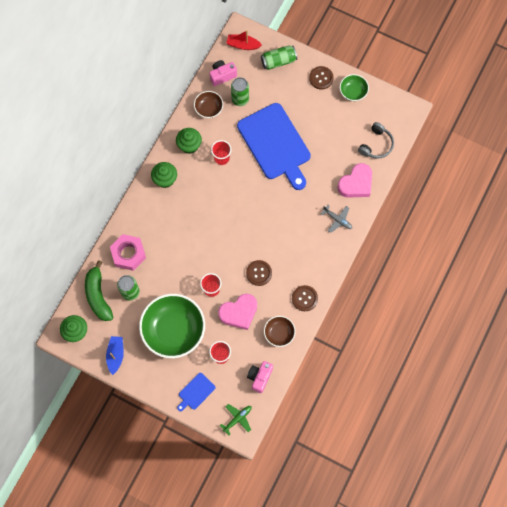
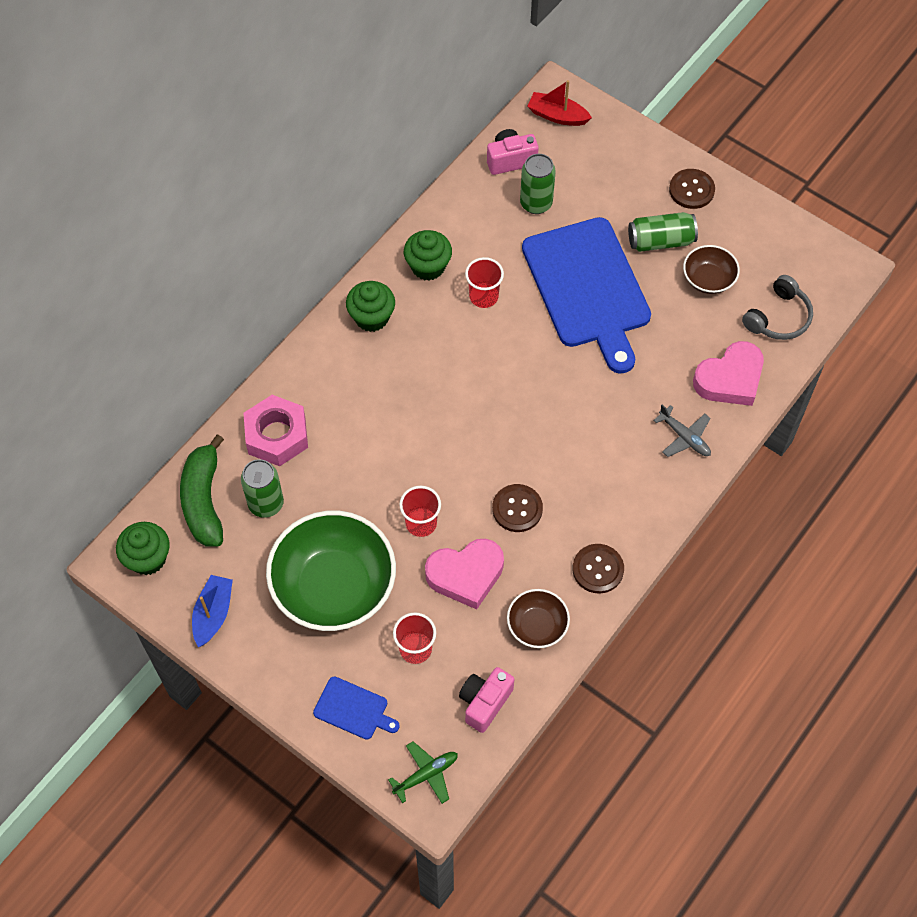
camera: 10 degrees right, 10 degrees down
(195, 392) = (353, 709): blue cutting board -> blue cutting board turned 120 degrees counterclockwise
(209, 108) = (475, 210): brown bowl -> brown bowl (708, 279)
(278, 61) = (617, 151): green can -> green can (660, 241)
(353, 92) = (747, 221): green bowl -> none

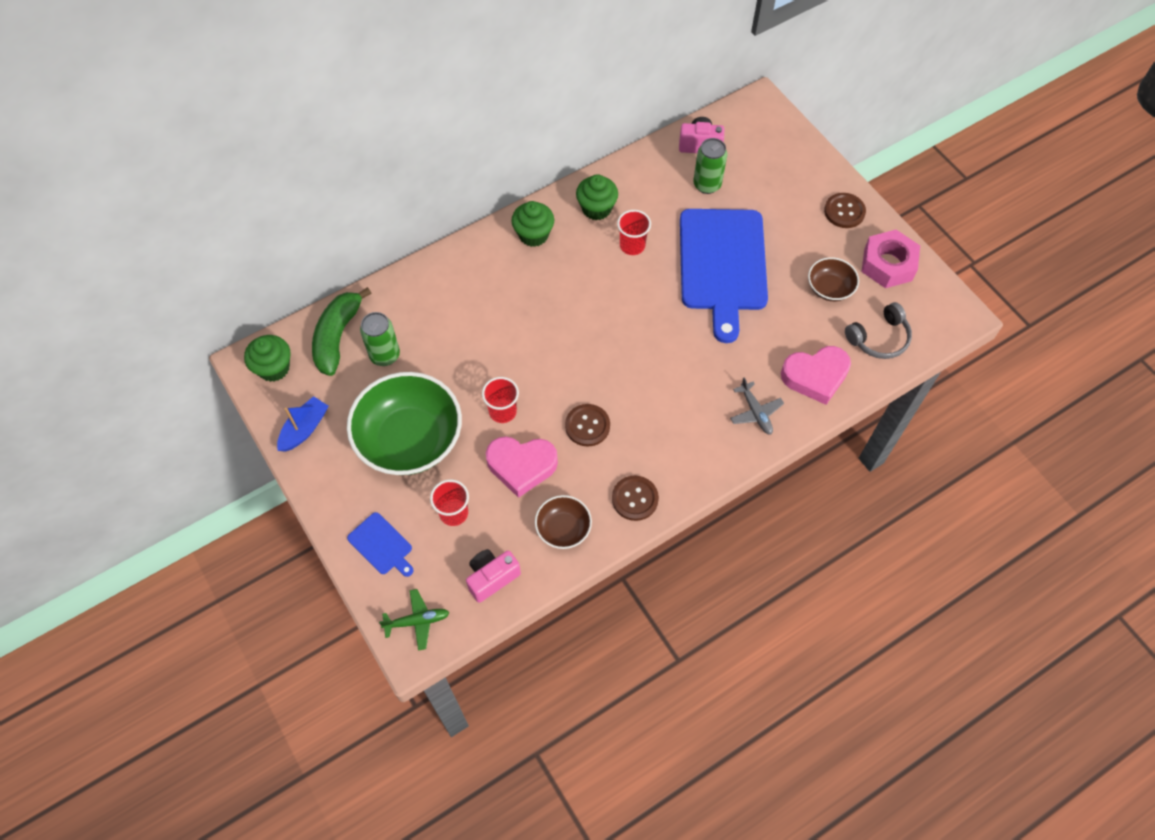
camera: 20 degrees right, 0 degrees up
(277, 435) = (417, 304): pink nut -> pink nut (888, 264)
(557, 116) = (753, 121): red boat -> none
(660, 241) = (800, 245): green can -> none

